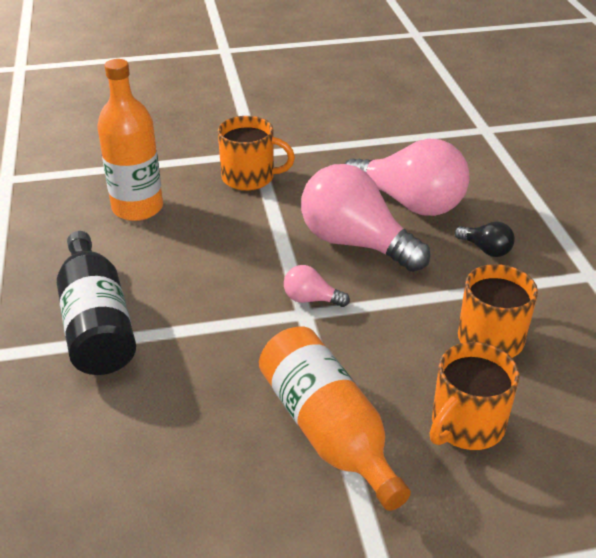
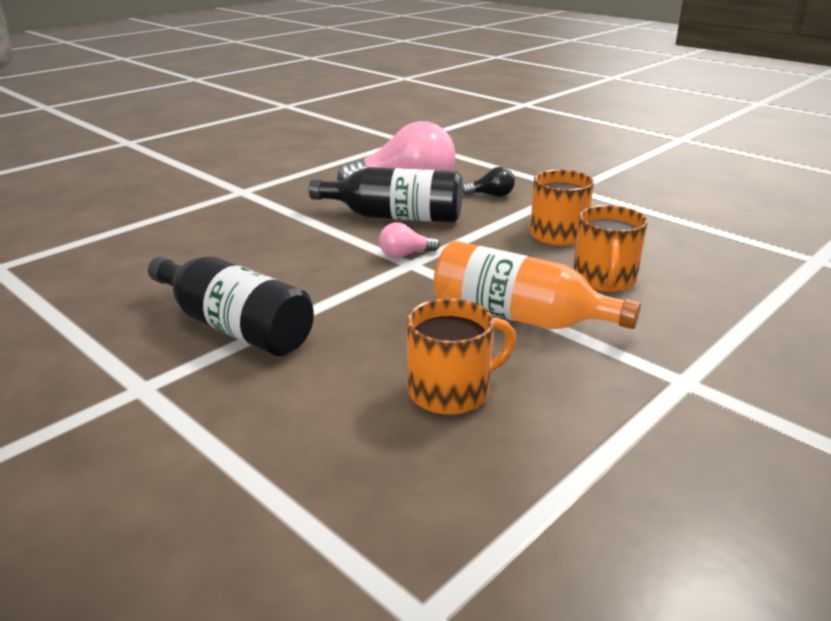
camera: 35 degrees left, 10 degrees down
(137, 208) = (173, 248): orange bottle -> none
(249, 177) = (256, 205): orange mug -> orange mug (451, 391)
(355, 243) = (395, 217): pink light bulb -> black bottle

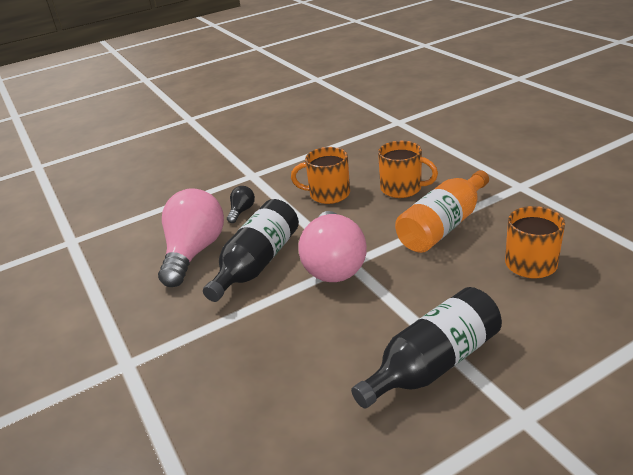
camera: 70 degrees left, 5 degrees up
(405, 255) = (334, 264): pink light bulb -> pink light bulb, size x2.28

